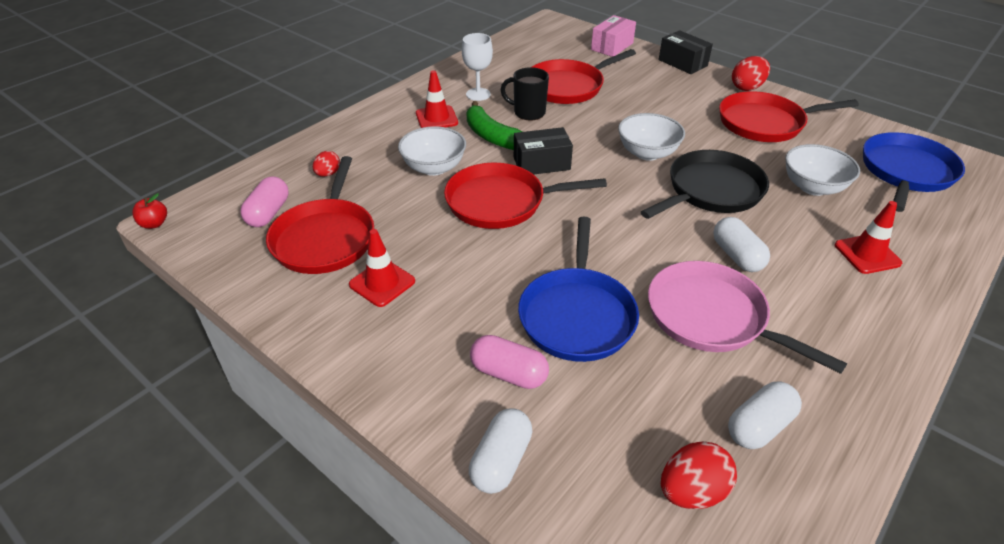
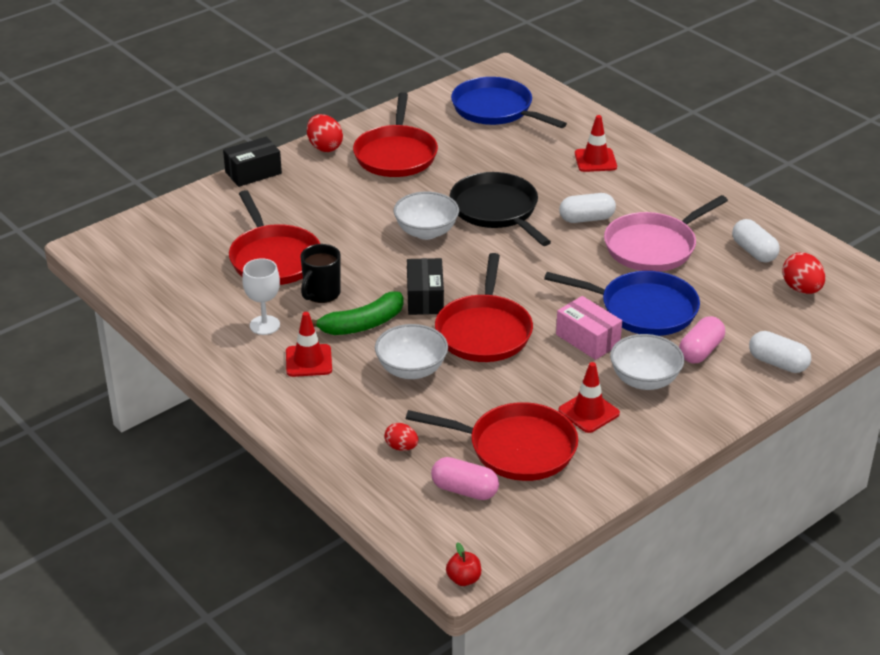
camera: 80 degrees left, 5 degrees down
(612, 46) = (189, 211): pink box -> pink box (588, 339)
(813, 187) = (505, 159): white bowl -> white bowl (644, 380)

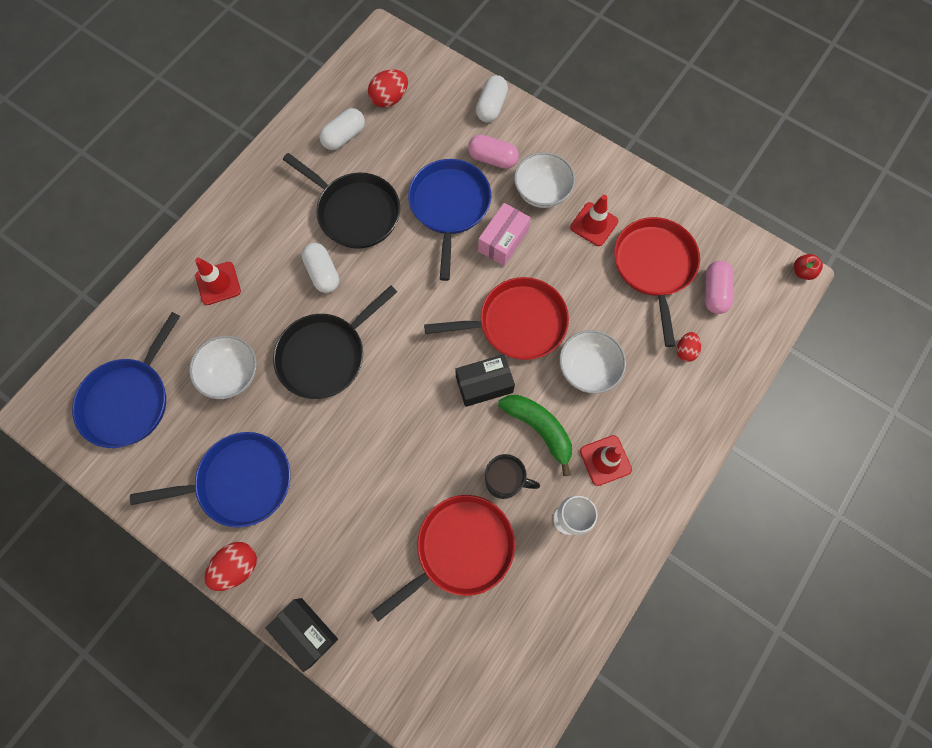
camera: 105 degrees left, 35 degrees up
(396, 155) = (240, 481): red pan -> blue pan
(426, 232) = (378, 411): white bowl -> white bowl (232, 374)
(653, 247) = (355, 212): pink pan -> black pan

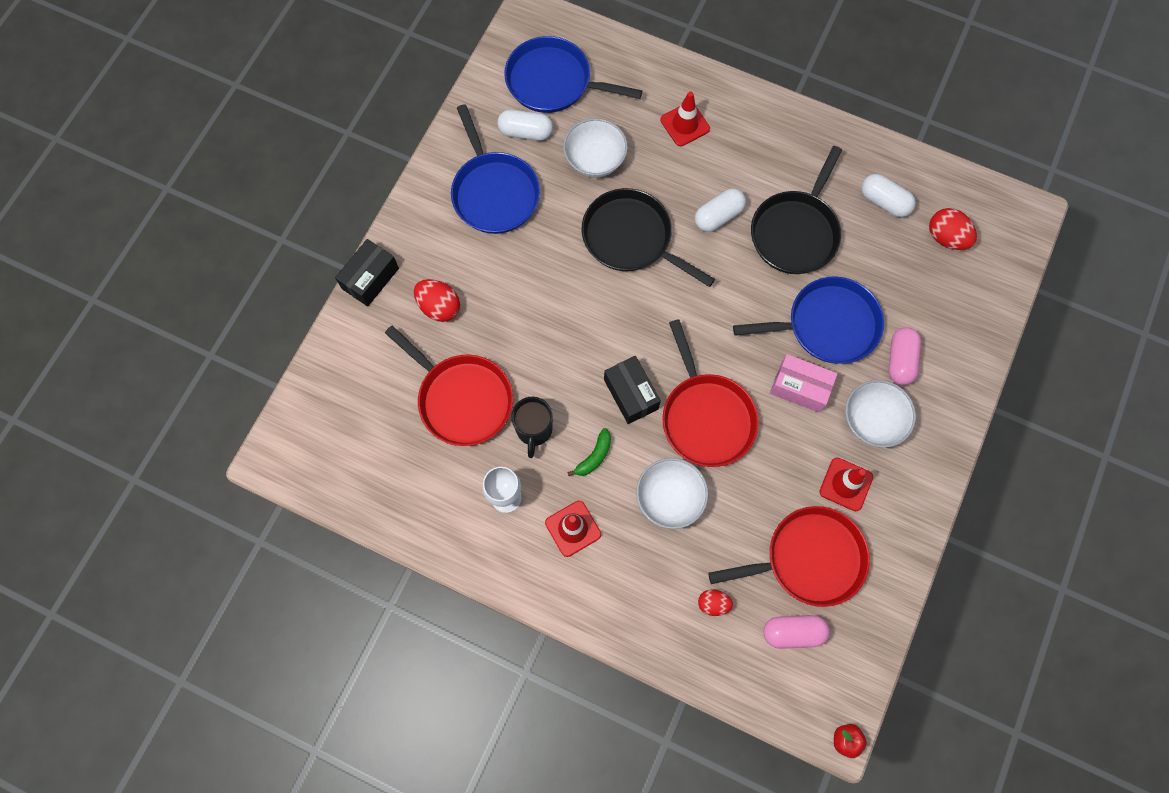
camera: 80 degrees right, 0 degrees up
(237, 566) = (418, 209): red egg -> red egg (439, 307)
(491, 107) = (969, 348): white capsule -> white capsule (525, 132)
(539, 428) = (594, 456): green banana -> green banana, size x0.58

